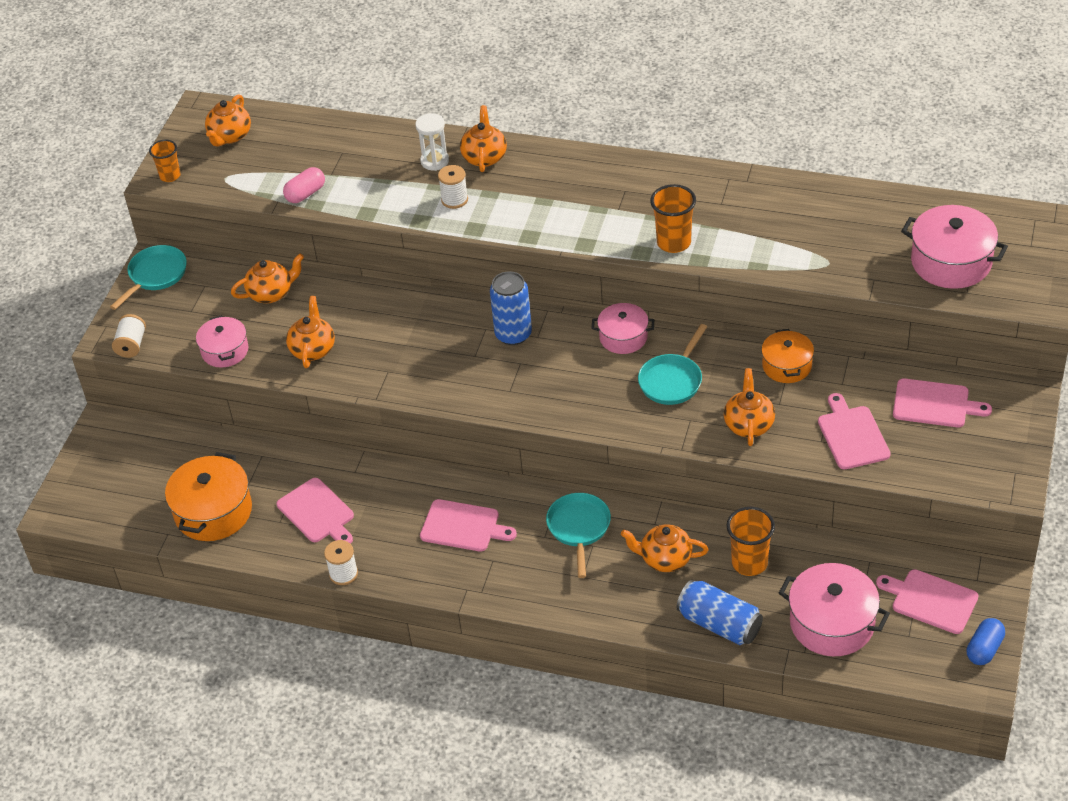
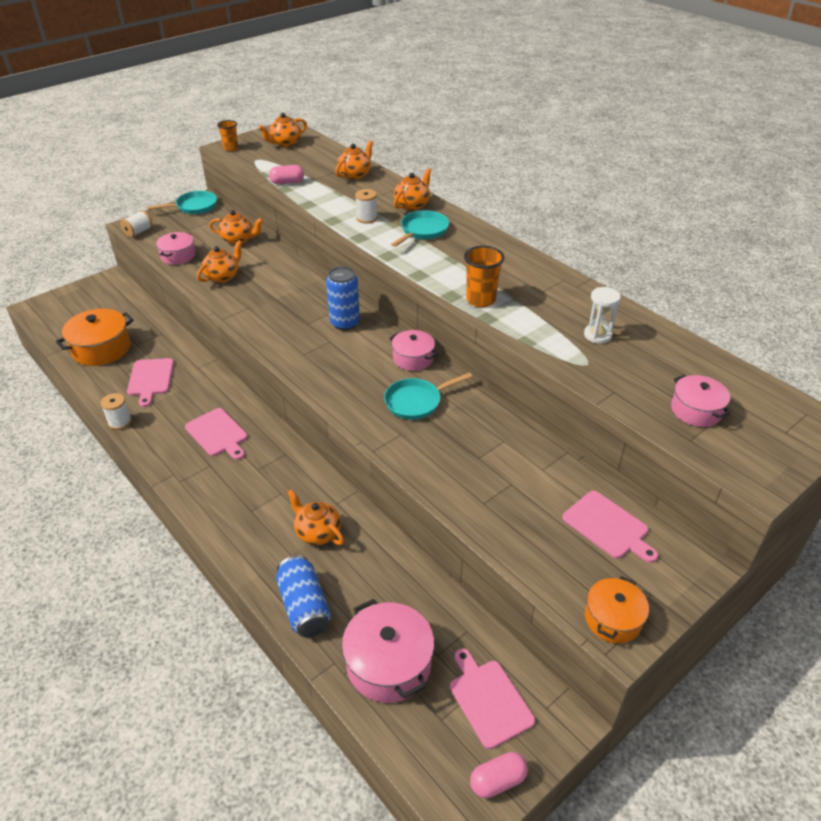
camera: 30 degrees right, 5 degrees down
(435, 161) = (380, 195): white hourglass -> white hourglass (597, 335)
(579, 528) = (285, 477): turquoise pan -> turquoise pan (423, 231)
(749, 424) = (440, 460): orange teapot -> orange teapot (355, 175)
(749, 563) = (373, 573): orange cup -> none
(787, 366) = (511, 434): orange pot -> orange pot (613, 619)
(852, 435) = (513, 512): pink cutting board -> none
(951, 262) = (696, 410): pink pot -> pink pot, size x0.62
(984, 649) = (497, 781): blue capsule -> pink capsule

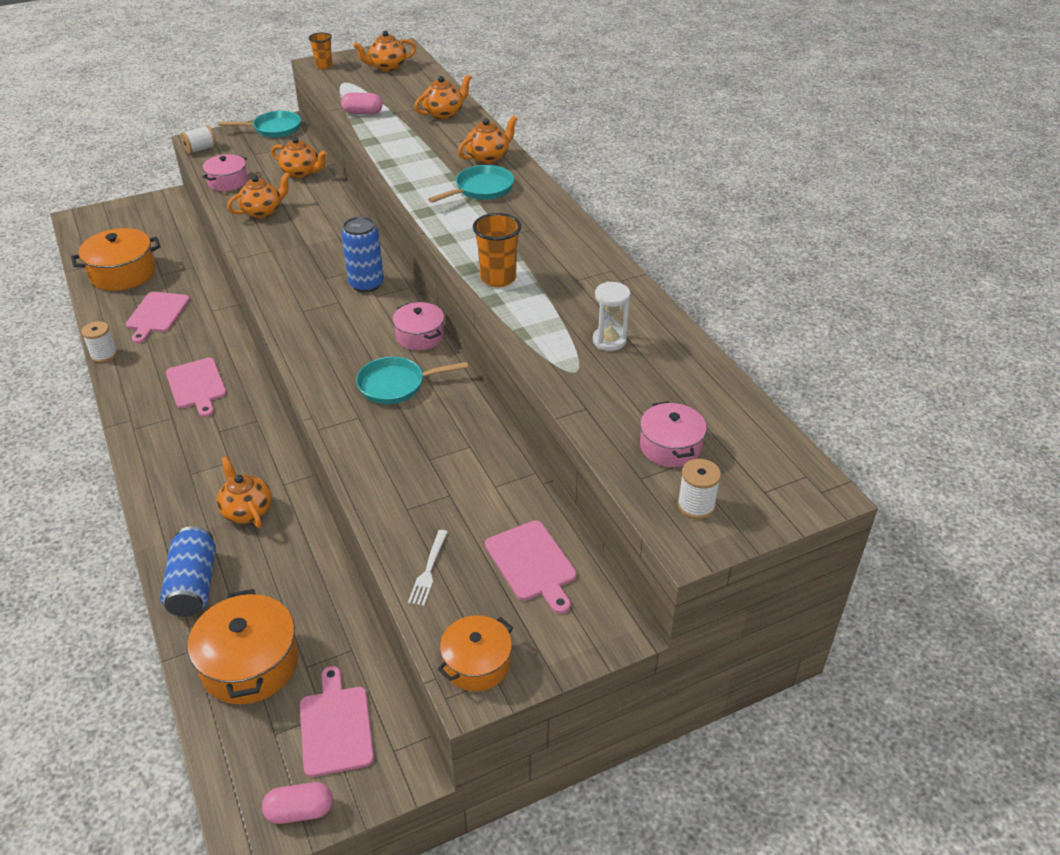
camera: 15 degrees right, 0 degrees up
(367, 218) = (426, 166): white spool -> white spool (696, 505)
(388, 664) = (250, 664): pink pot -> orange pot
(530, 550) = (428, 570): none -> white fork

